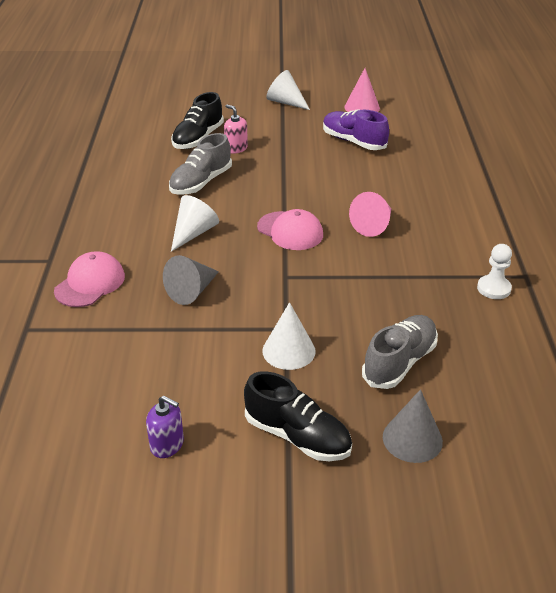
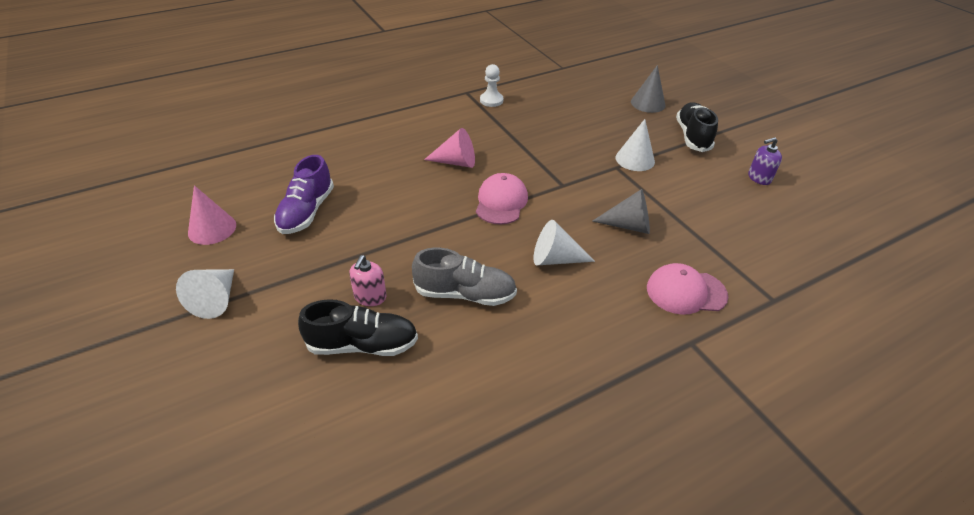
camera: 120 degrees left, 5 degrees up
(167, 444) = (759, 178): purple soap dispenser -> purple soap dispenser turned 105 degrees counterclockwise
(399, 362) = (597, 118): grey shoe -> none

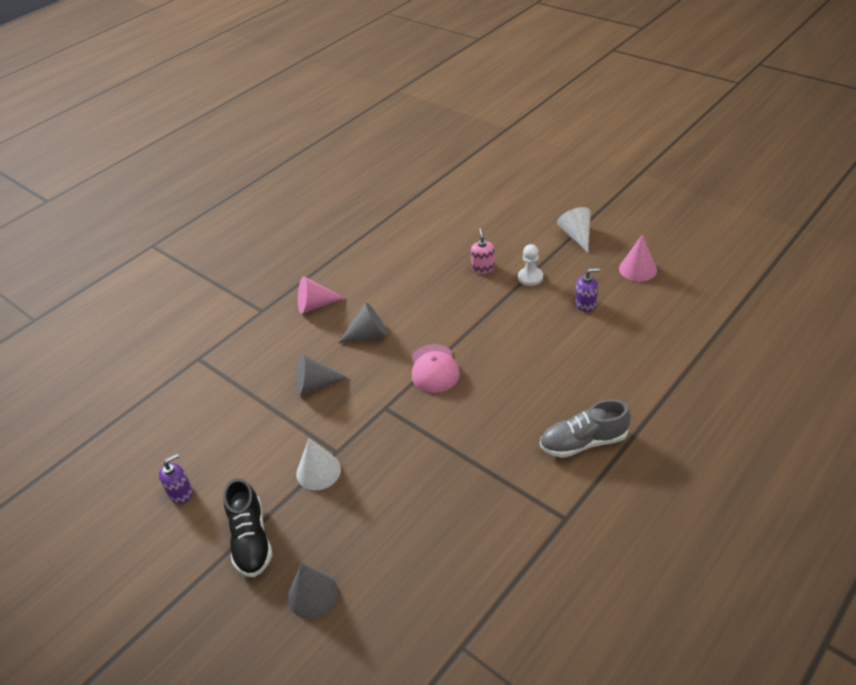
camera: 165 degrees right, 0 degrees up
(306, 212) = (585, 304): purple shoe -> purple soap dispenser
(363, 345) = (466, 245): black shoe -> none
(456, 162) = (501, 398): pink cone -> pink cone (315, 305)
(465, 294) = (422, 290): grey shoe -> grey shoe (583, 442)
(491, 100) = (523, 513): white pawn -> white pawn (530, 277)
(555, 259) = (368, 334): white cone -> grey cone
(686, 292) = (265, 343): pink cap -> none

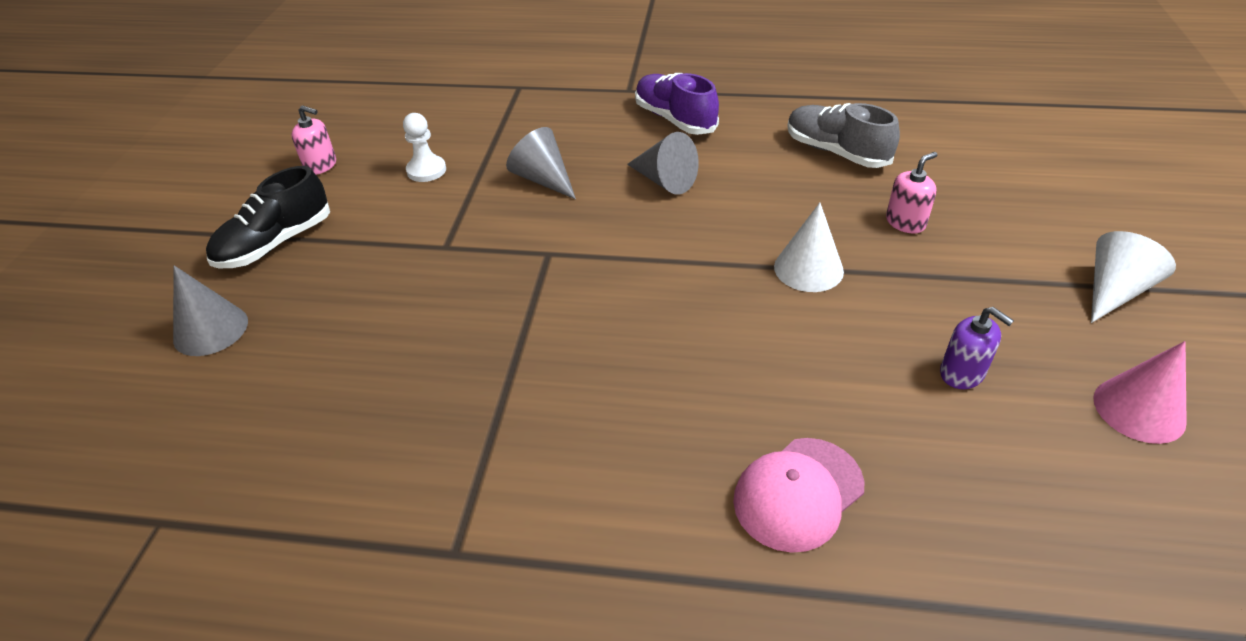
camera: 55 degrees right, 0 degrees up
(181, 493) = (321, 165): purple soap dispenser -> pink soap dispenser
(315, 305) = (675, 119): pink cone -> purple shoe
(318, 471) = (405, 246): white cone -> white cone (808, 269)
(434, 369) = (655, 265): pink cap -> pink cap (798, 493)
(530, 277) = (945, 280): white pawn -> white pawn (426, 170)
(583, 442) = (636, 507): grey shoe -> grey shoe (836, 152)

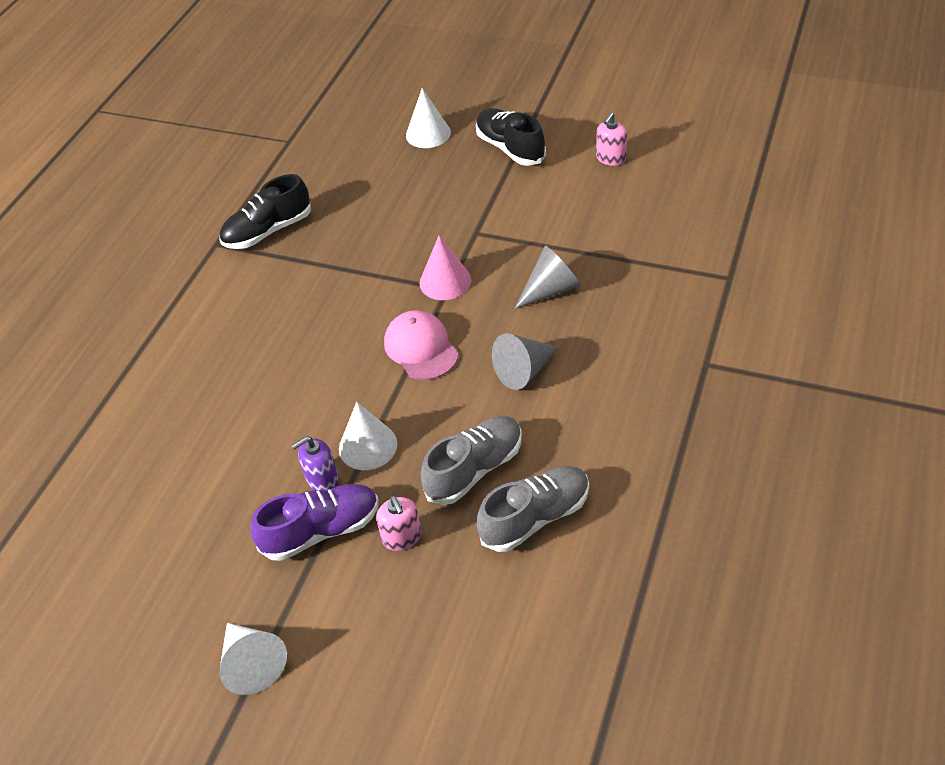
camera: 105 degrees right, 5 degrees up
(210, 330) = (428, 134): grey cone -> white cone
(425, 478) = (268, 231): none -> black shoe
(426, 170) = (586, 218): white pawn -> none
(675, 119) = (634, 394): purple shoe -> purple shoe (321, 531)
(798, 493) = (176, 388): pink cap -> pink cap (421, 348)
(802, 192) = (474, 469): none -> grey shoe
(962, 373) = (220, 508): purple soap dispenser -> purple soap dispenser (322, 479)
(1139, 409) = (138, 606): pink cone -> pink cone (445, 281)

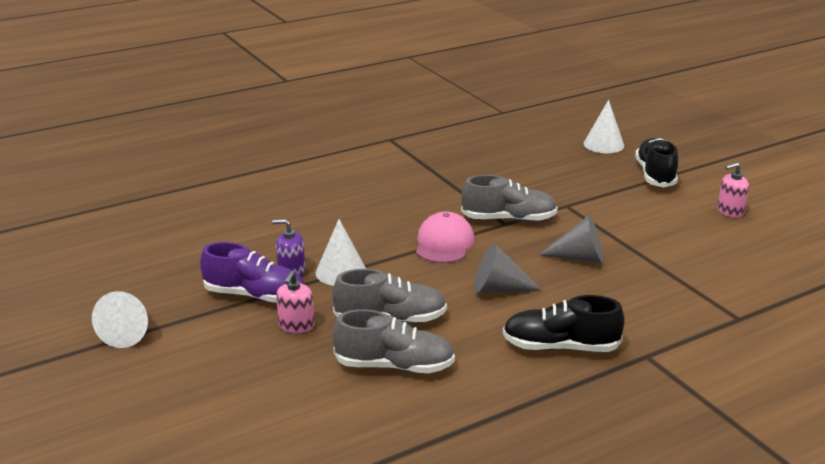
camera: 35 degrees right, 20 degrees down
(268, 231) = (429, 147): black shoe -> black shoe (560, 347)
(445, 281) = (509, 219): pink cone -> grey shoe

